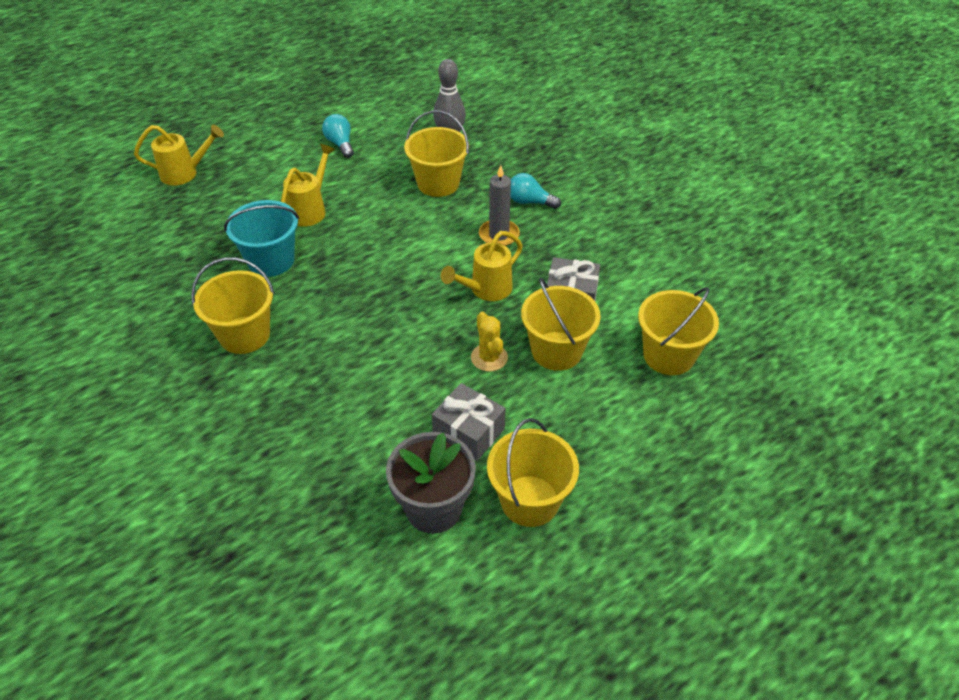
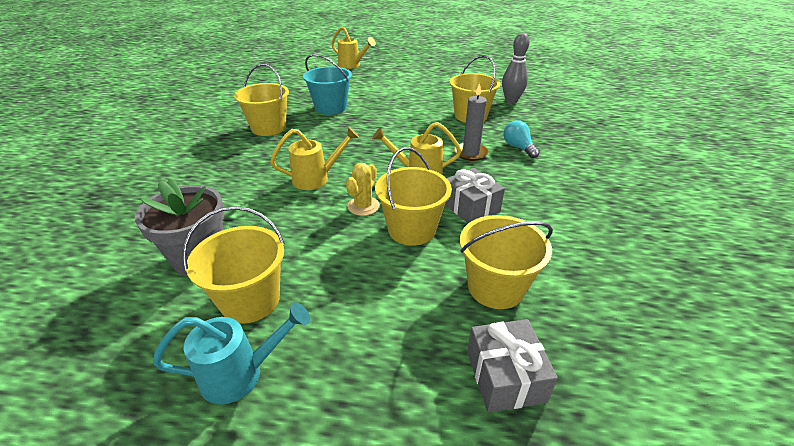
camera: 45 degrees right, 10 degrees down
(310, 210) = (383, 98): yellow watering can -> yellow watering can (316, 179)
(340, 144) = (442, 81): turquoise light bulb -> none
(468, 432) = (286, 234): grey gift -> grey gift (505, 376)
(604, 545) = (241, 374): none -> turquoise watering can

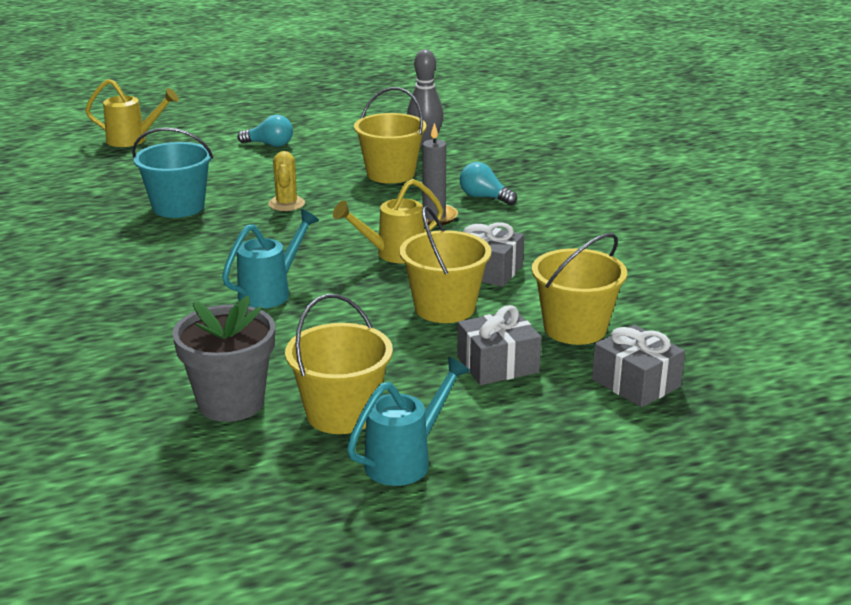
camera: 30 degrees left, 10 degrees down
(268, 128) = (117, 254): yellow bucket -> none
(316, 179) = (270, 292): yellow watering can -> turquoise watering can
(363, 206) = (365, 303): yellow cactus -> yellow cactus (286, 204)
(402, 300) = (497, 364): none -> grey gift
(418, 82) = (269, 145): none -> turquoise light bulb

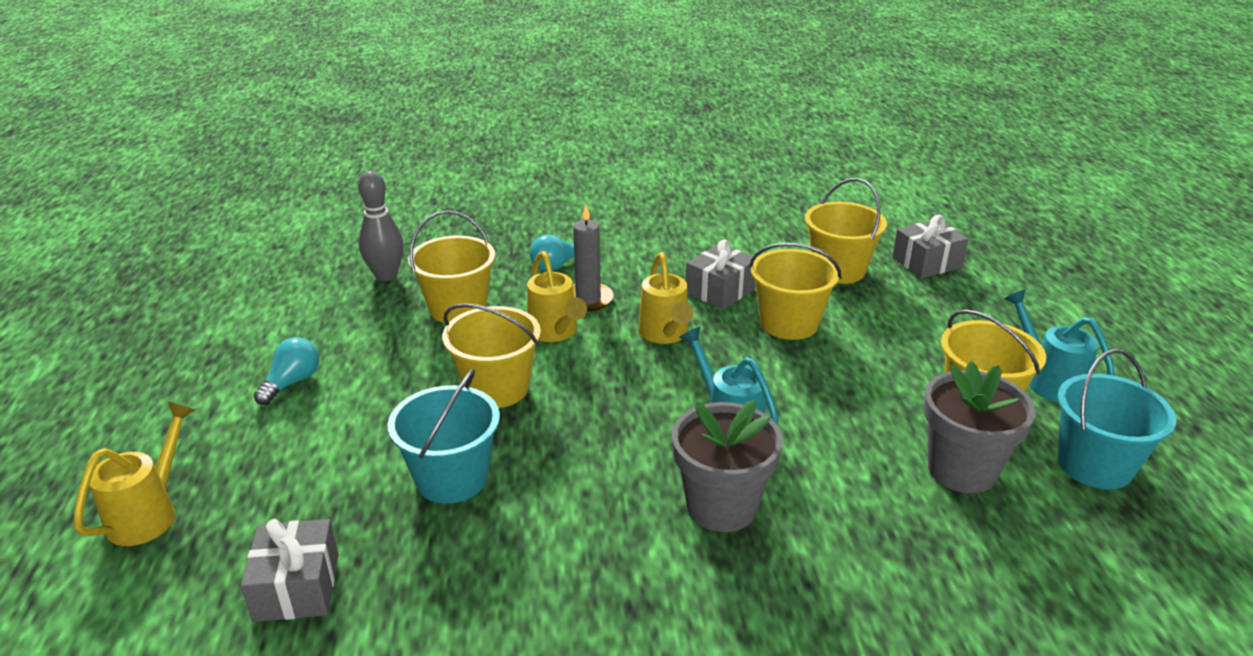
camera: 75 degrees left, 5 degrees up
(163, 298) = (721, 506): none -> grey flower pot
(256, 481) = (1094, 465): none -> turquoise bucket
(286, 204) = (496, 388): yellow cactus -> yellow bucket
(373, 212) = (555, 332): none -> yellow watering can
(497, 364) = (895, 314): grey gift -> grey gift (297, 587)

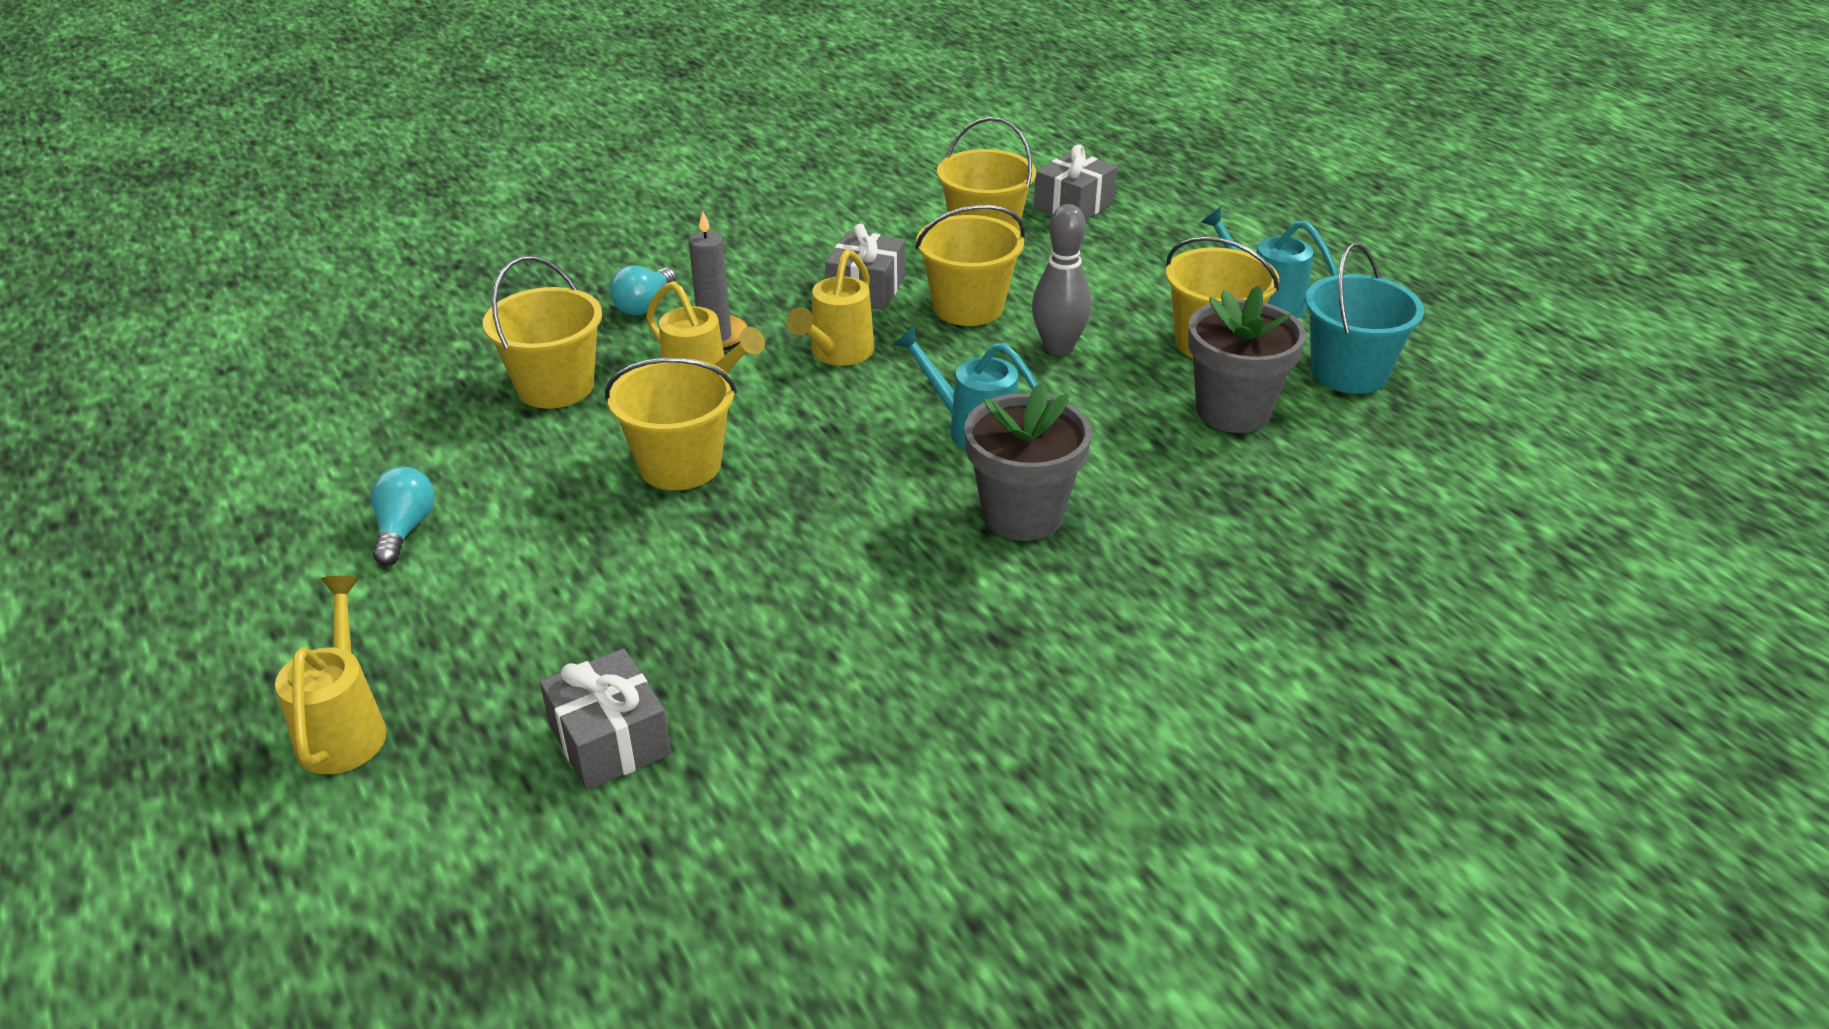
camera: 25 degrees left, 5 degrees up
(386, 275) = (422, 370): grey bowling pin -> grey bowling pin (1058, 347)
(451, 478) = (703, 575): turquoise bucket -> none
(665, 334) = (837, 354): yellow watering can -> yellow watering can turned 60 degrees clockwise

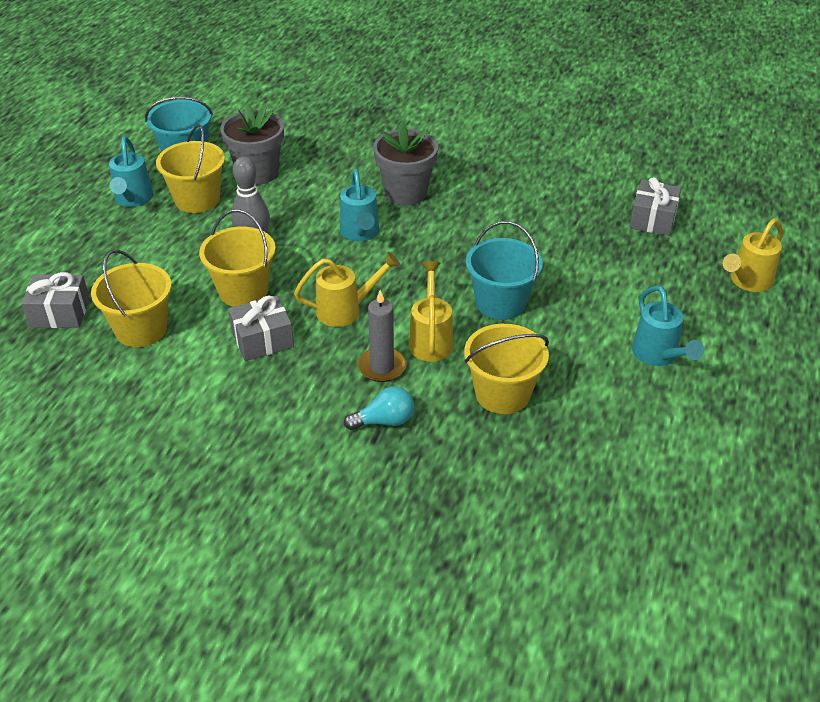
camera: 130 degrees left, 5 degrees up
(404, 530) = (658, 355): turquoise light bulb -> turquoise watering can
(680, 465) = (500, 303): yellow bucket -> turquoise bucket

